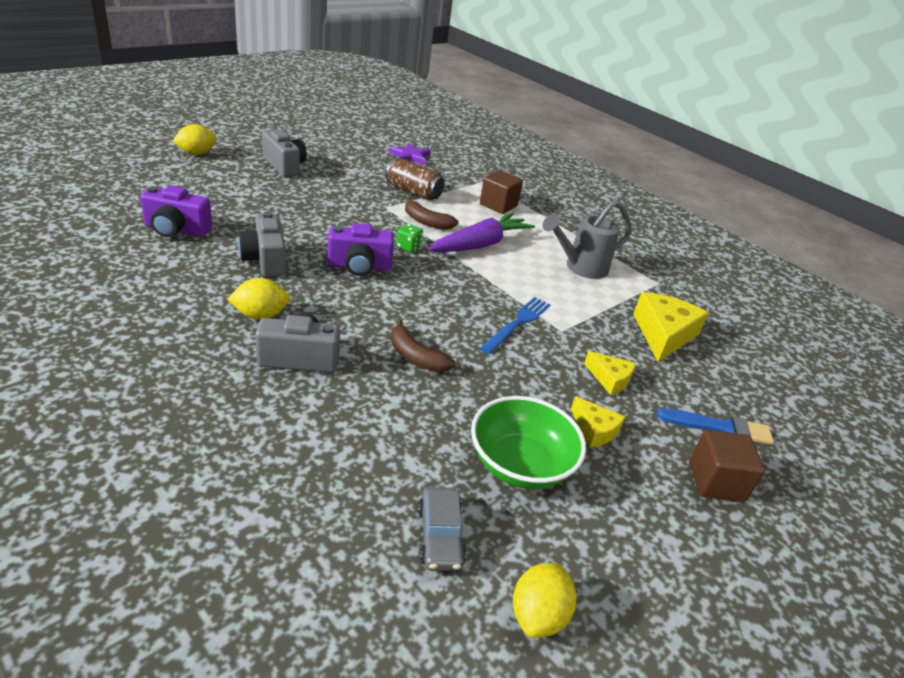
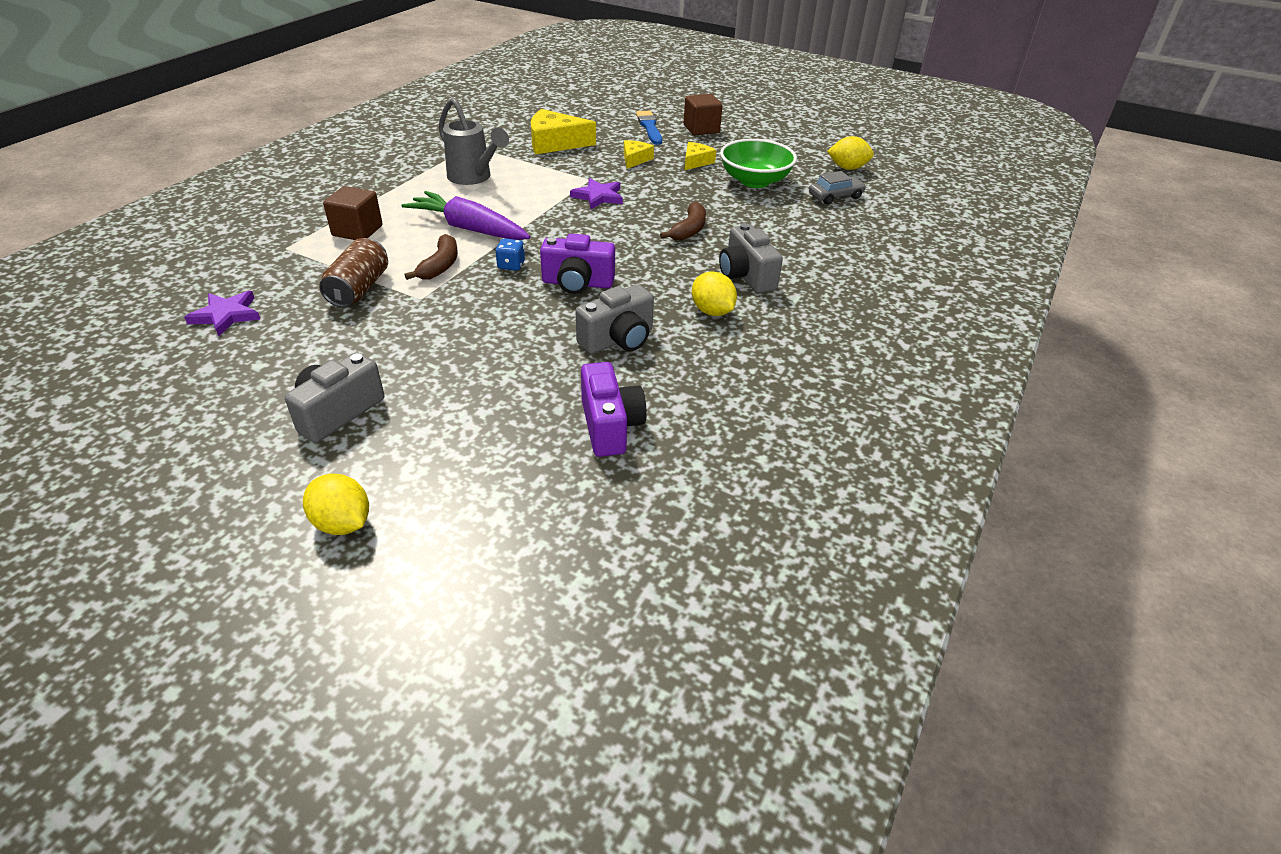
camera: 105 degrees left, 5 degrees up
(359, 266) = (577, 283): purple camera -> purple camera turned 120 degrees clockwise
(408, 247) = (511, 265): green dice -> blue dice
(517, 323) = (598, 196): blue fork -> purple star

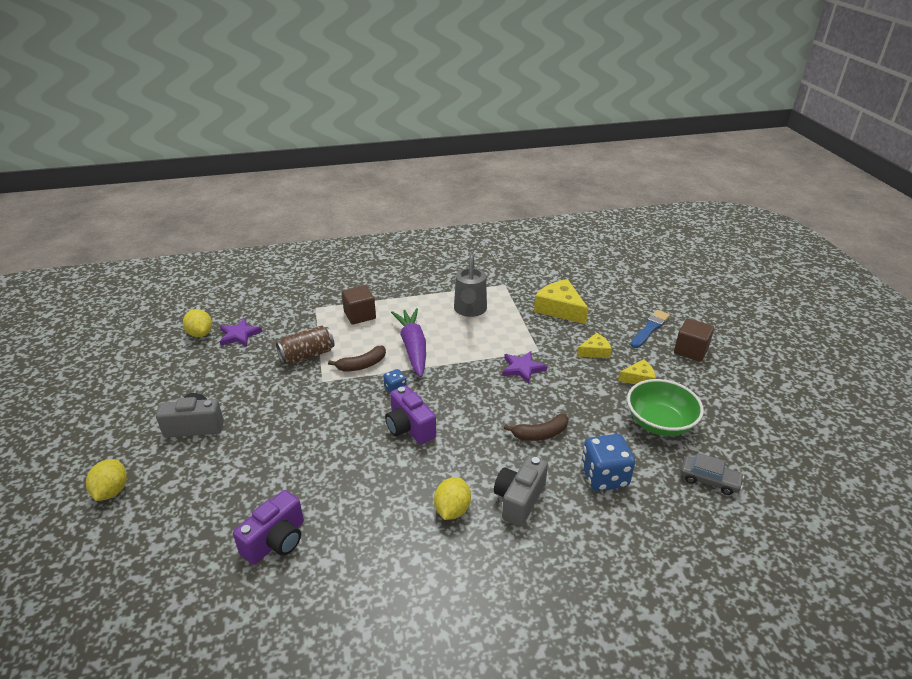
camera: 50 degrees right, 5 degrees down
(618, 340) = (369, 486): grey camera -> none
(775, 230) = (604, 477): none -> blue dice
(847, 168) = (769, 460): yellow lemon -> yellow lemon (200, 334)

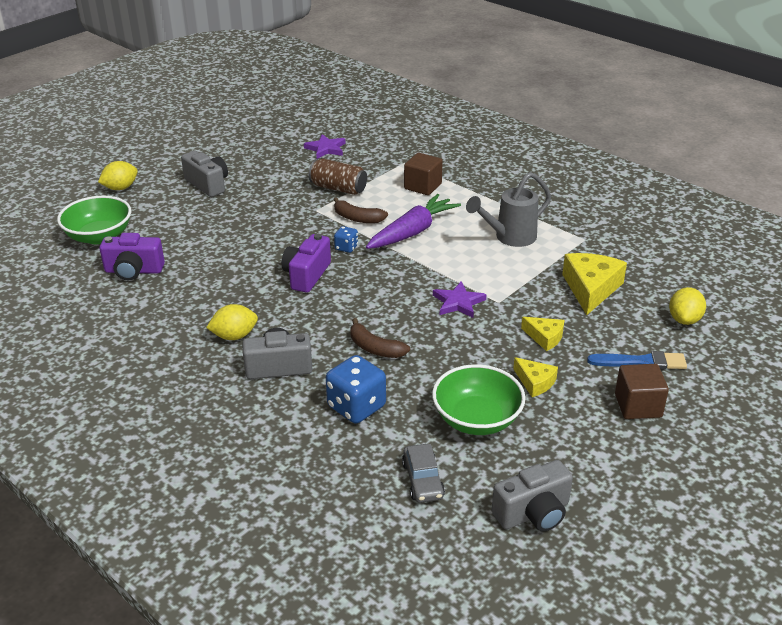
camera: 55 degrees right, 0 degrees up
(180, 545) = (99, 236): none -> green bowl
(200, 334) = (307, 133): yellow lemon -> yellow lemon (684, 319)
(769, 443) = (533, 513): none -> grey camera

